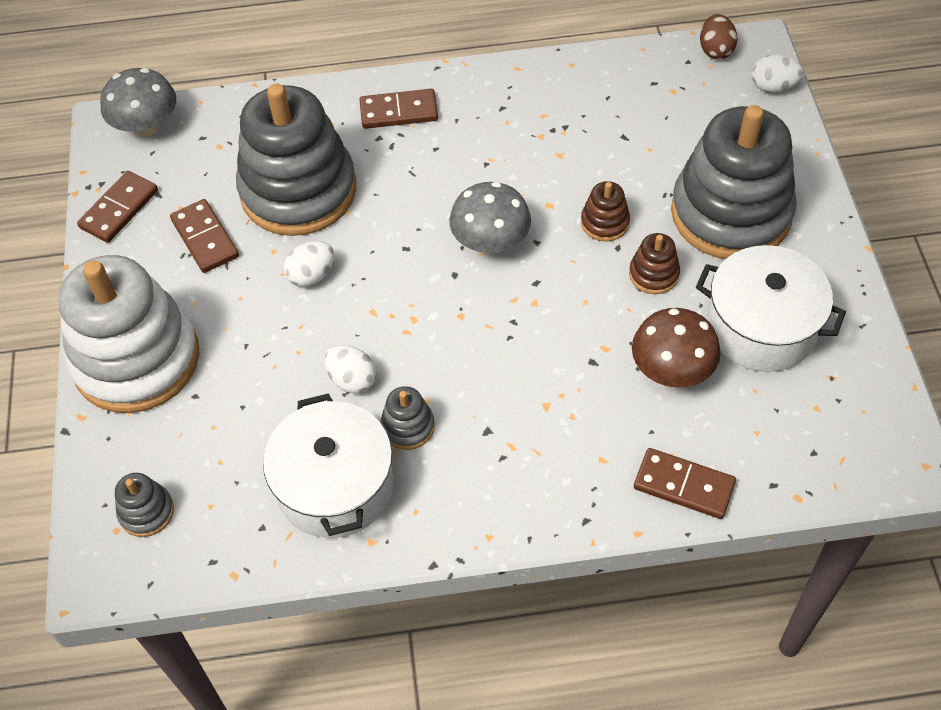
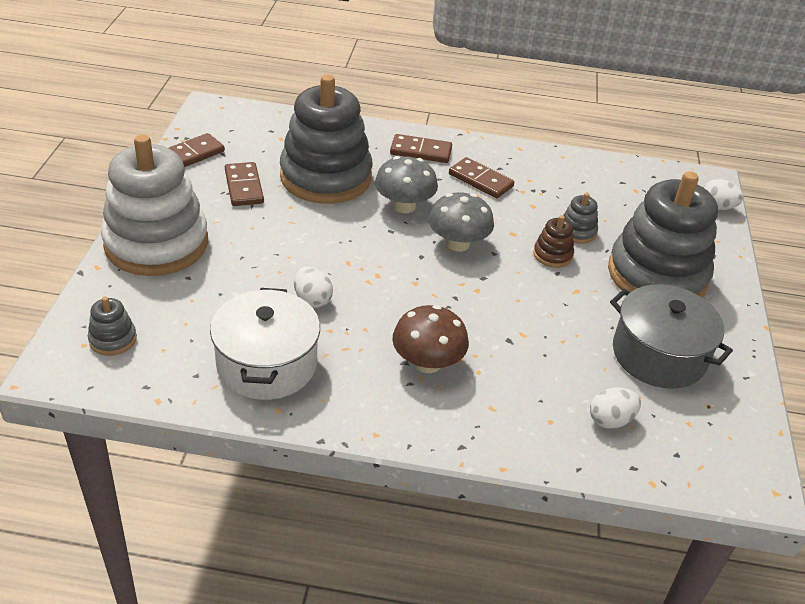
camera: 10 degrees right, 15 degrees down
(146, 126) = (235, 115): grey mushroom -> grey mushroom (404, 206)
(312, 275) = (312, 228): white egg -> white egg (610, 420)
(408, 426) = (342, 341): grey stacking toy -> grey stacking toy (577, 232)
(653, 274) = (580, 297): brown stacking toy -> none
(671, 369) = (573, 363): brown mushroom -> brown mushroom (427, 363)
(683, 486) = (555, 446): brown domino -> brown domino (480, 180)
(715, 50) = (677, 175): brown egg -> none
(761, 327) = (658, 355): white pot -> grey pot

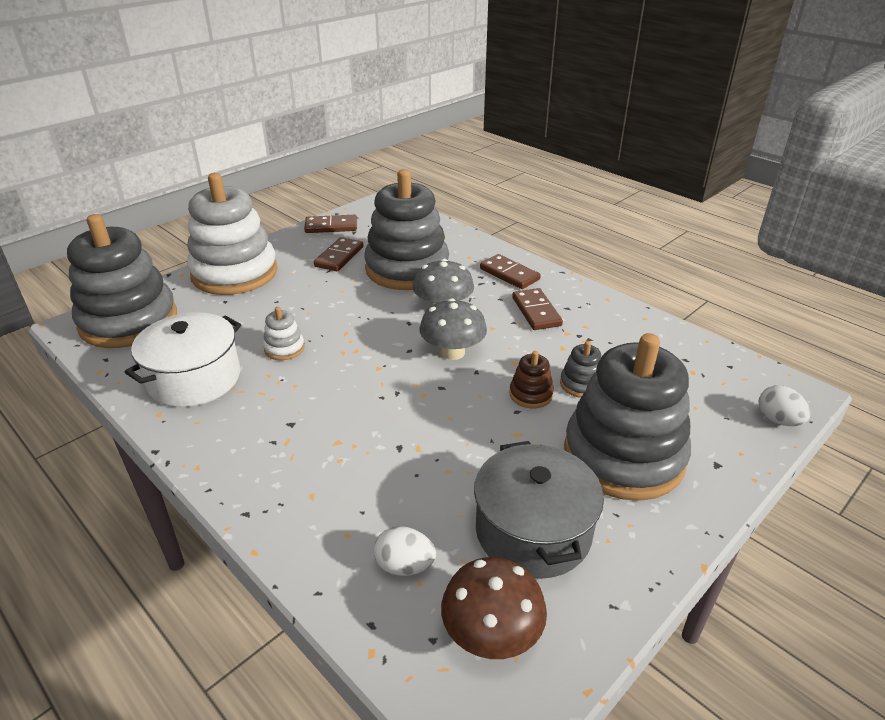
camera: 40 degrees right, 5 degrees down
(113, 339) = (129, 321): grey stacking toy -> grey stacking toy, size x2.48
(312, 300) = (284, 348): white egg -> white stacking toy
(427, 363) = (307, 433): brown mushroom -> brown mushroom (491, 634)

